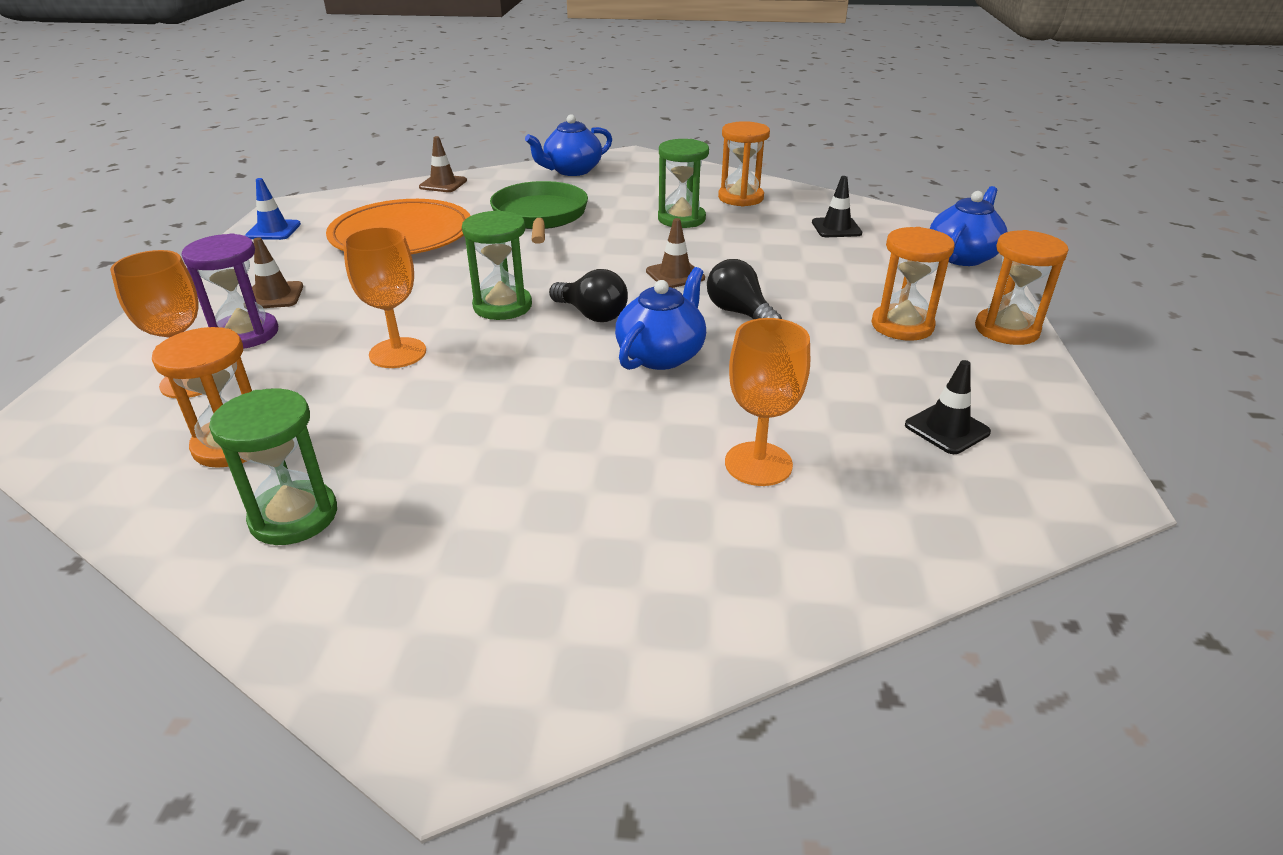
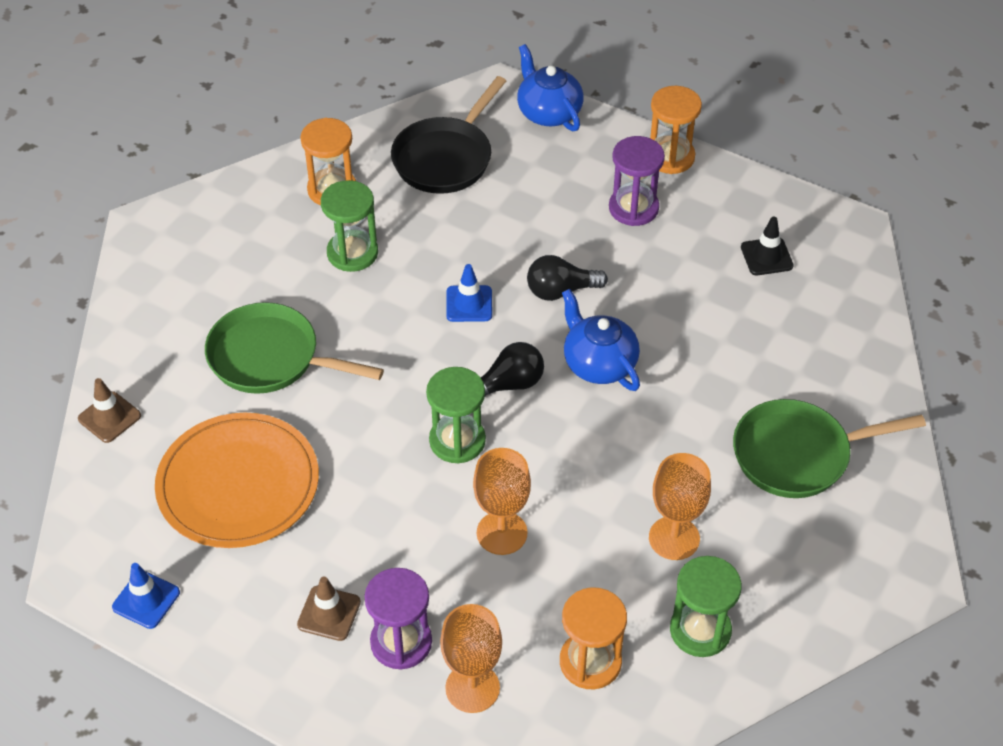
camera: 65 degrees left, 15 degrees up
(572, 171) = (154, 292): blue teapot -> none
(633, 535) = (798, 454): none -> green pan
(675, 275) = (469, 304): brown traffic cone -> blue traffic cone
(758, 464) = (758, 366): orange goblet -> orange goblet (674, 538)
(836, 228) = (445, 158): black traffic cone -> black pan
(902, 325) = (633, 208): orange hourglass -> purple hourglass

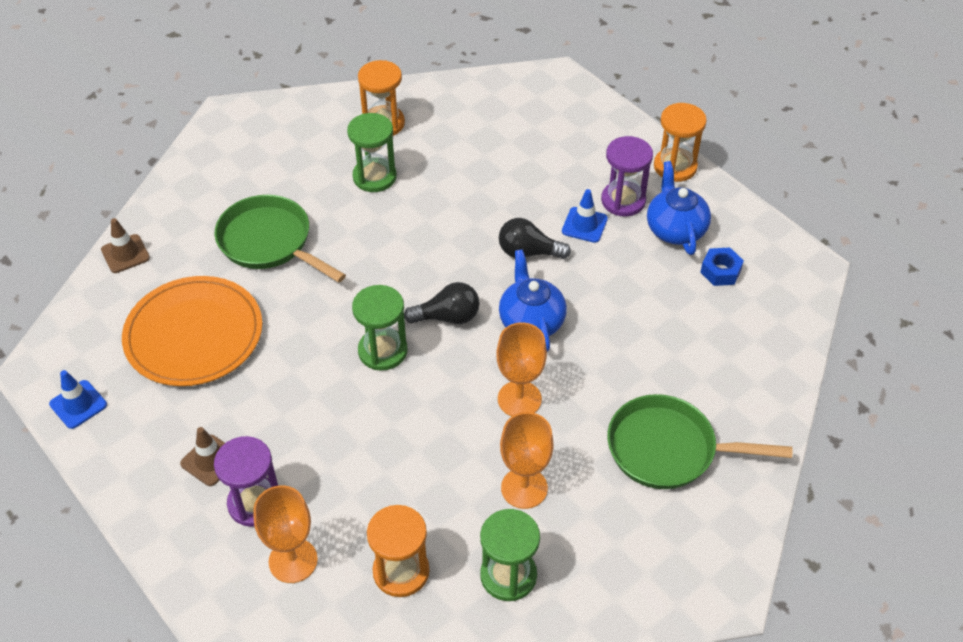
camera: 20 degrees right, 0 degrees up
(445, 158) = (486, 121): black pan -> none
(469, 304) = (447, 242): blue traffic cone -> blue traffic cone (584, 225)
(502, 533) = (381, 438): orange goblet -> orange goblet (519, 399)
(548, 112) = (589, 105): blue teapot -> blue teapot (675, 229)
(766, 256) = (720, 271): black traffic cone -> blue nut

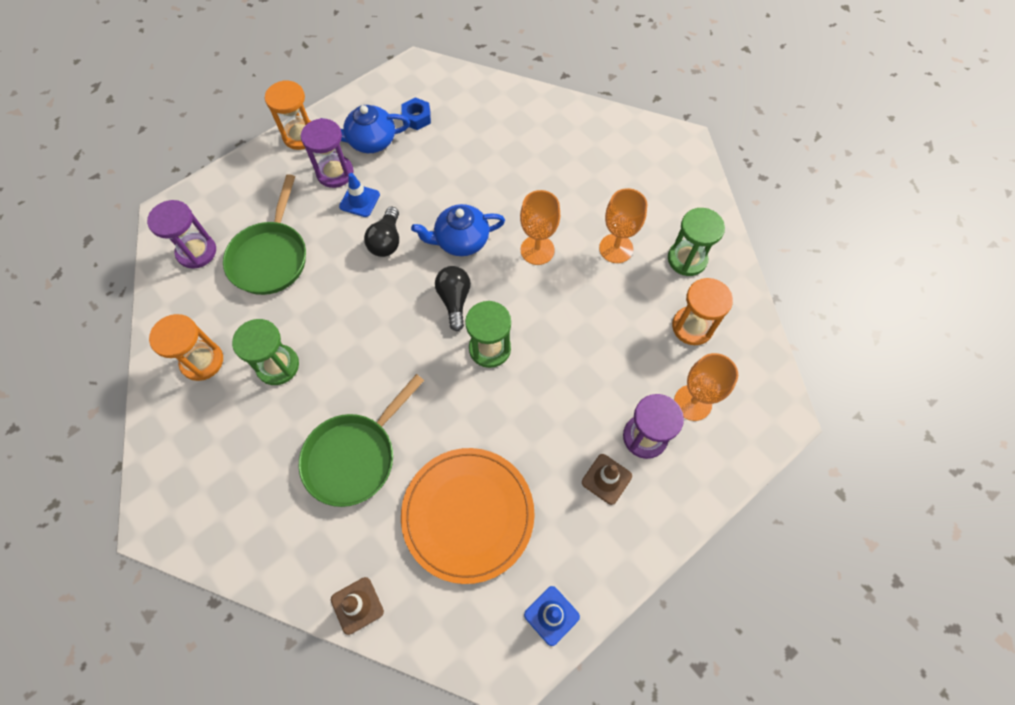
camera: 90 degrees left, 15 degrees up
(510, 103) = (196, 252): none -> purple hourglass
(668, 449) = (578, 162): green pan -> green pan (270, 257)

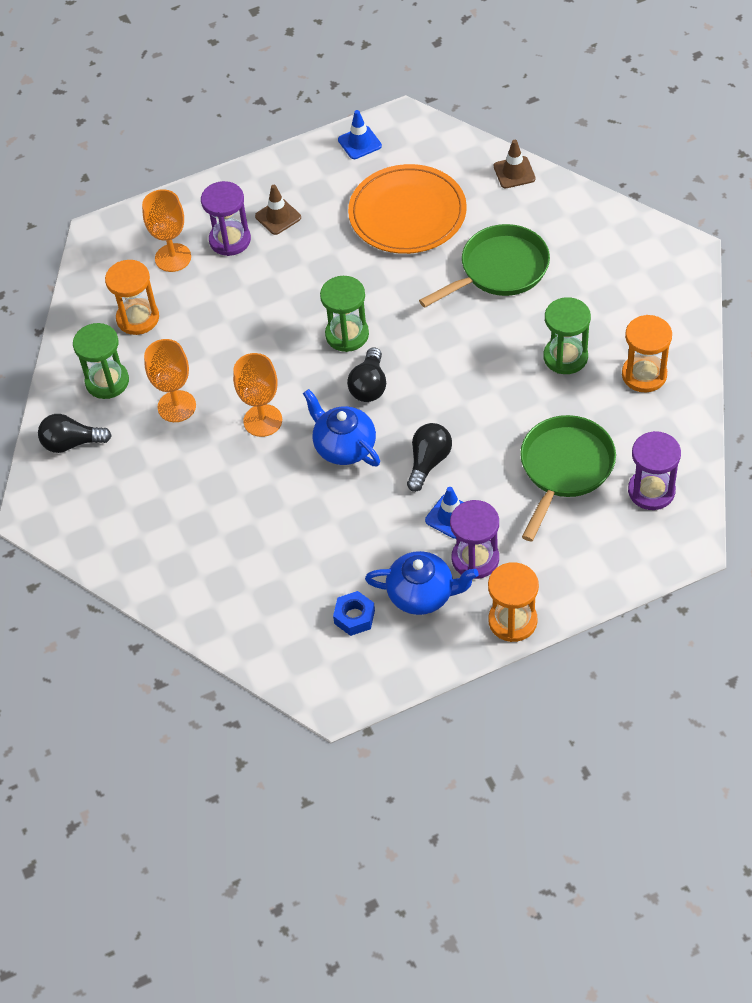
camera: 160 degrees left, 10 degrees down
(461, 241) = (344, 446): blue teapot -> blue teapot turned 135 degrees counterclockwise
(687, 201) = (71, 443): none -> black light bulb

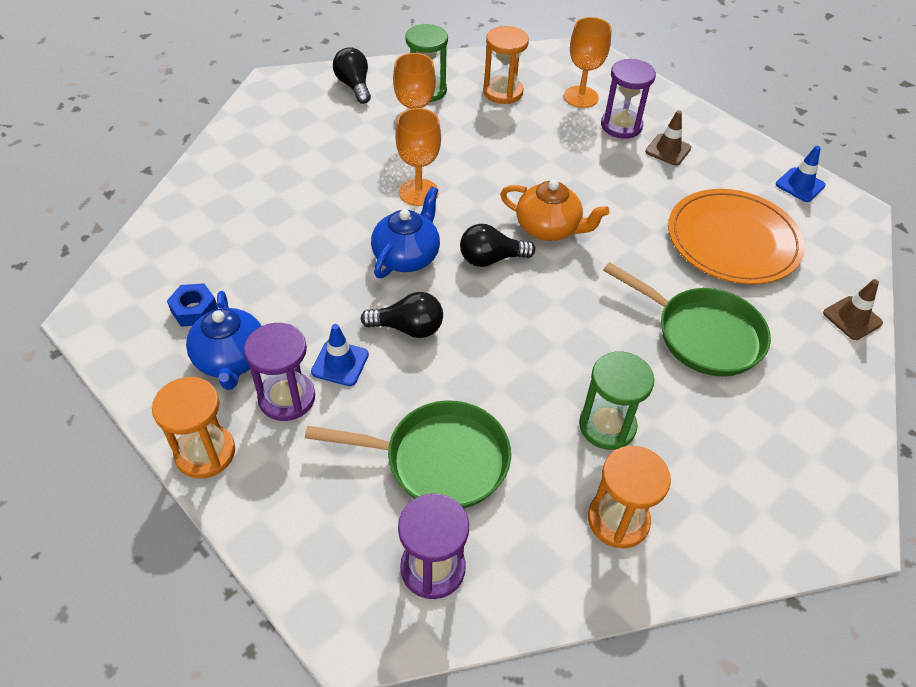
camera: 65 degrees right, 5 degrees down
(347, 335) = (548, 228): green hourglass -> orange teapot

